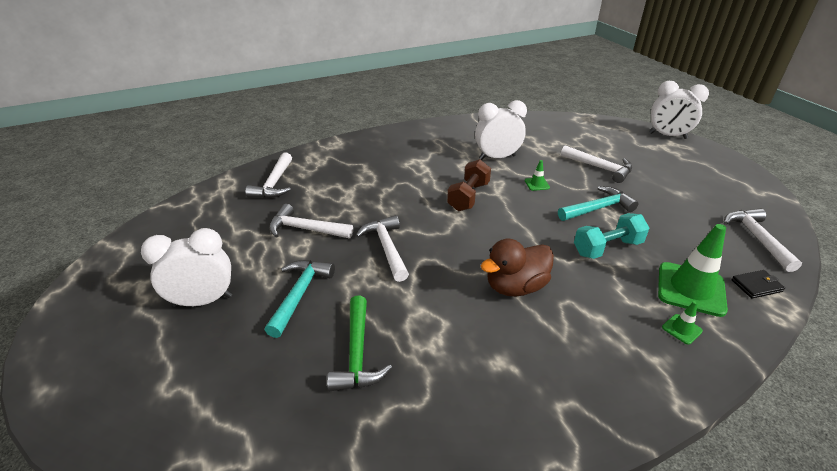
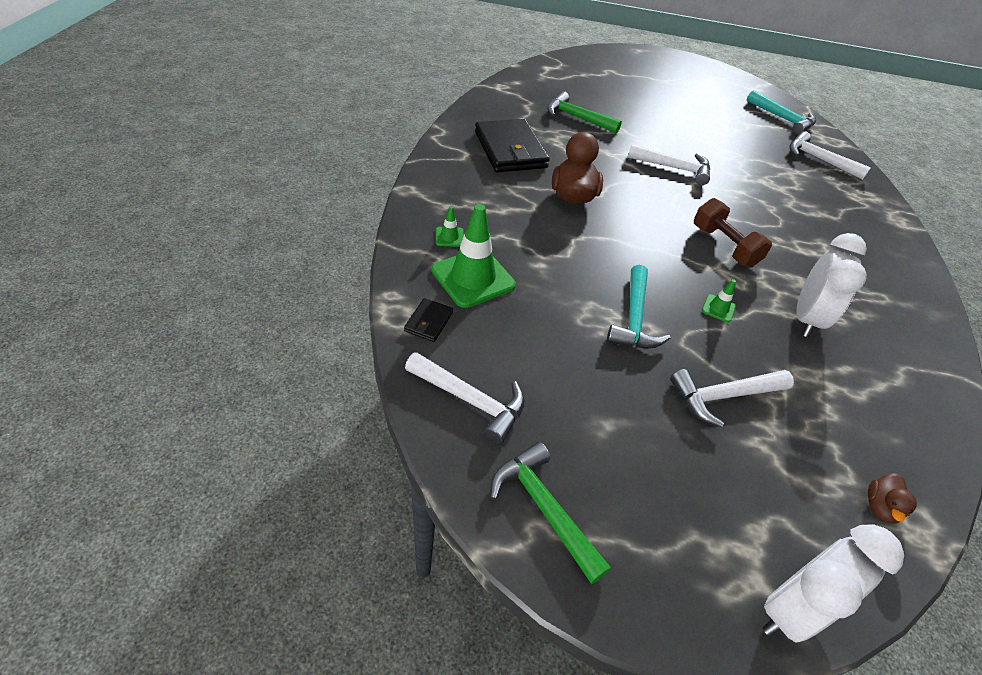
camera: 120 degrees right, 10 degrees up
(203, 301) = (672, 94): white clock -> none
(299, 294) = (649, 120): turquoise hammer -> turquoise hammer (782, 118)
(306, 229) = (729, 148): white hammer -> none
(502, 371) = (510, 150): none -> black wallet
(589, 126) = (880, 507): none -> brown duck
(607, 248) = (568, 273): turquoise dumbbell -> none
(749, 193) = (544, 508): none -> green hammer

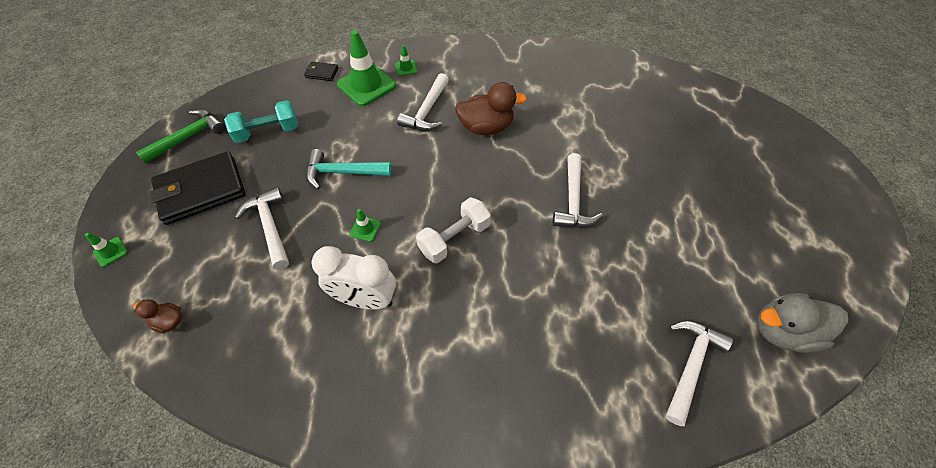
camera: 85 degrees right, 10 degrees up
(470, 400) = (261, 99): white hammer -> white hammer (427, 111)
(510, 150) = (535, 83): black wallet -> black wallet (201, 190)
(548, 394) = (268, 132): none -> turquoise dumbbell
(577, 117) = (623, 120): green hammer -> none
(724, 246) = (454, 238): brown dumbbell -> white dumbbell
(782, 118) = (782, 331): turquoise hammer -> grey duck
(791, 609) = (110, 252): white clock -> green traffic cone

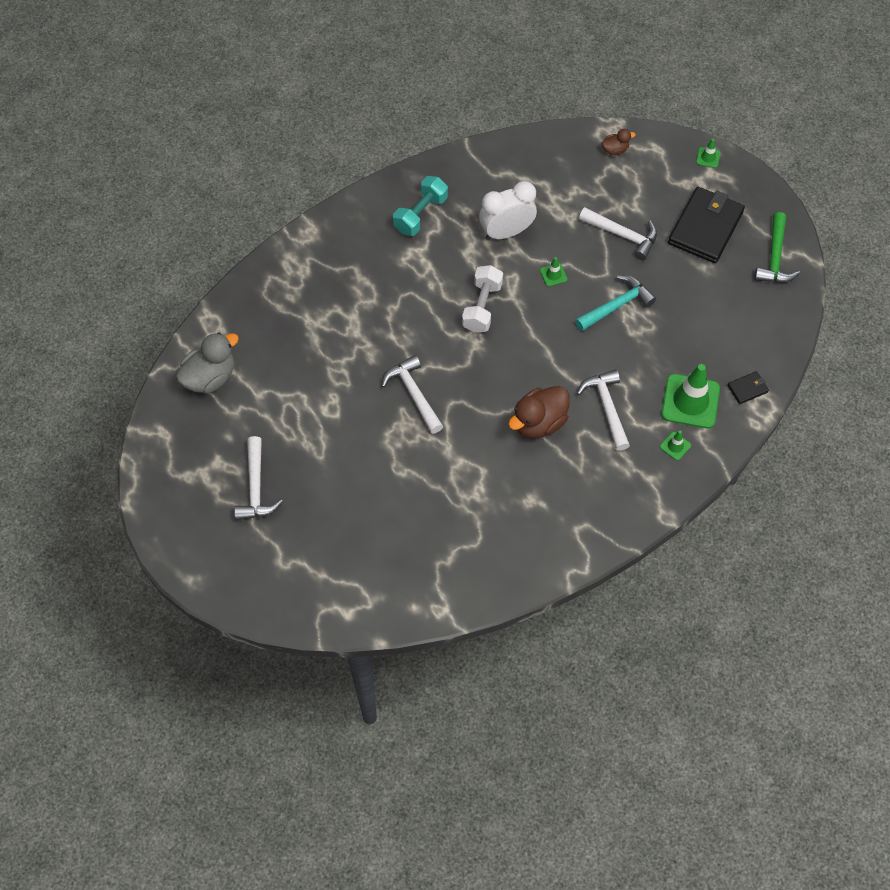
camera: 145 degrees right, 5 degrees up
(268, 132) = (718, 301): turquoise dumbbell -> turquoise dumbbell (420, 214)
(690, 365) = (266, 317): white hammer -> white hammer (256, 487)

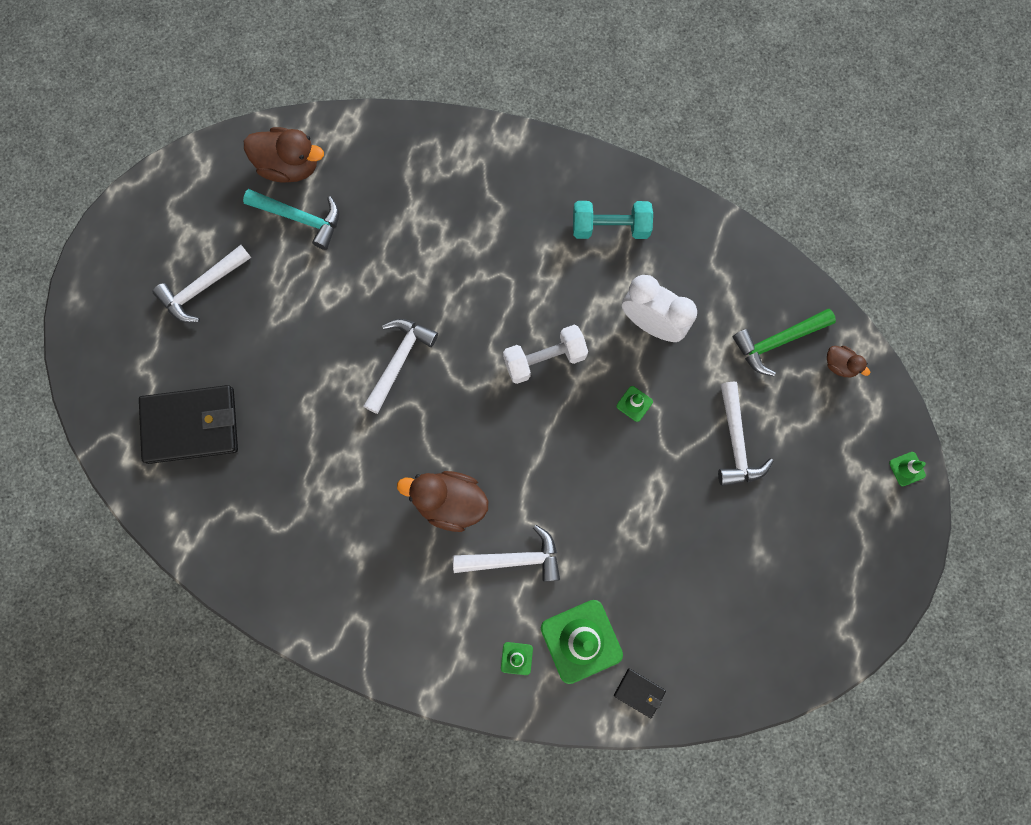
camera: 55 degrees right, 15 degrees up
(210, 377) = (289, 166): grey duck -> brown duck
(607, 407) = (514, 559): white hammer -> white hammer turned 45 degrees clockwise
(616, 305) = (643, 491): turquoise hammer -> turquoise hammer (300, 218)
(705, 227) = (812, 523): black wallet -> black wallet (191, 425)
(775, 257) = (829, 622): green hammer -> green hammer (777, 341)

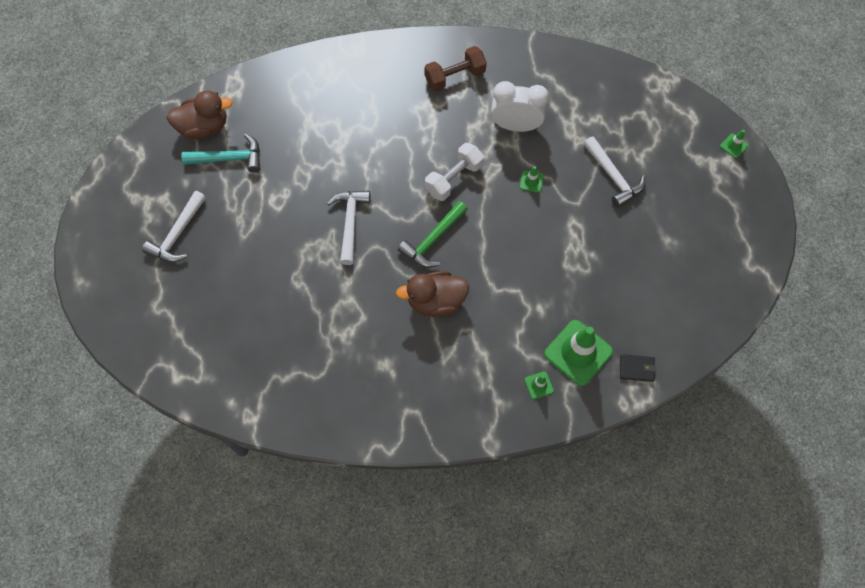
camera: 25 degrees left, 10 degrees down
(191, 425) = (215, 332): black wallet -> none
(514, 559) = (501, 319): white hammer -> none
(610, 227) = (455, 77): turquoise dumbbell -> brown dumbbell
(777, 341) = (606, 102): green hammer -> green hammer (433, 240)
(840, 365) = (655, 100): brown duck -> none

